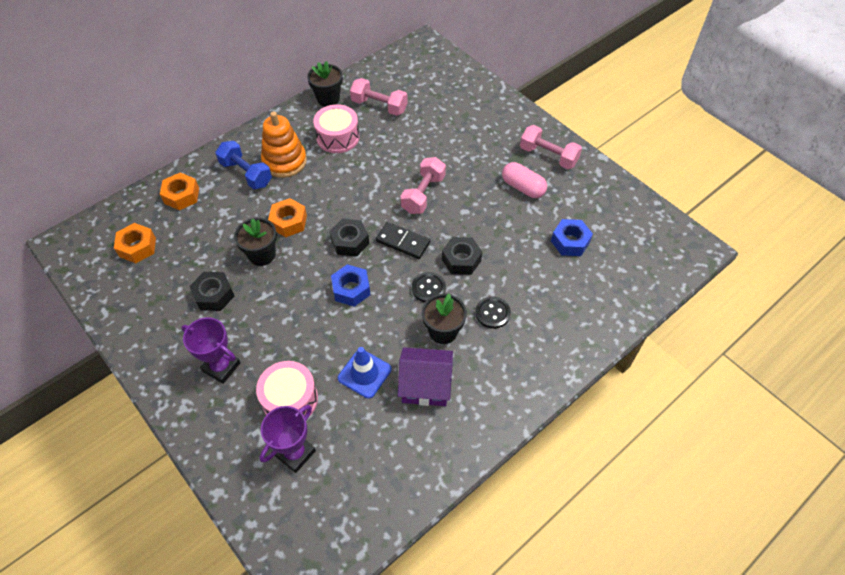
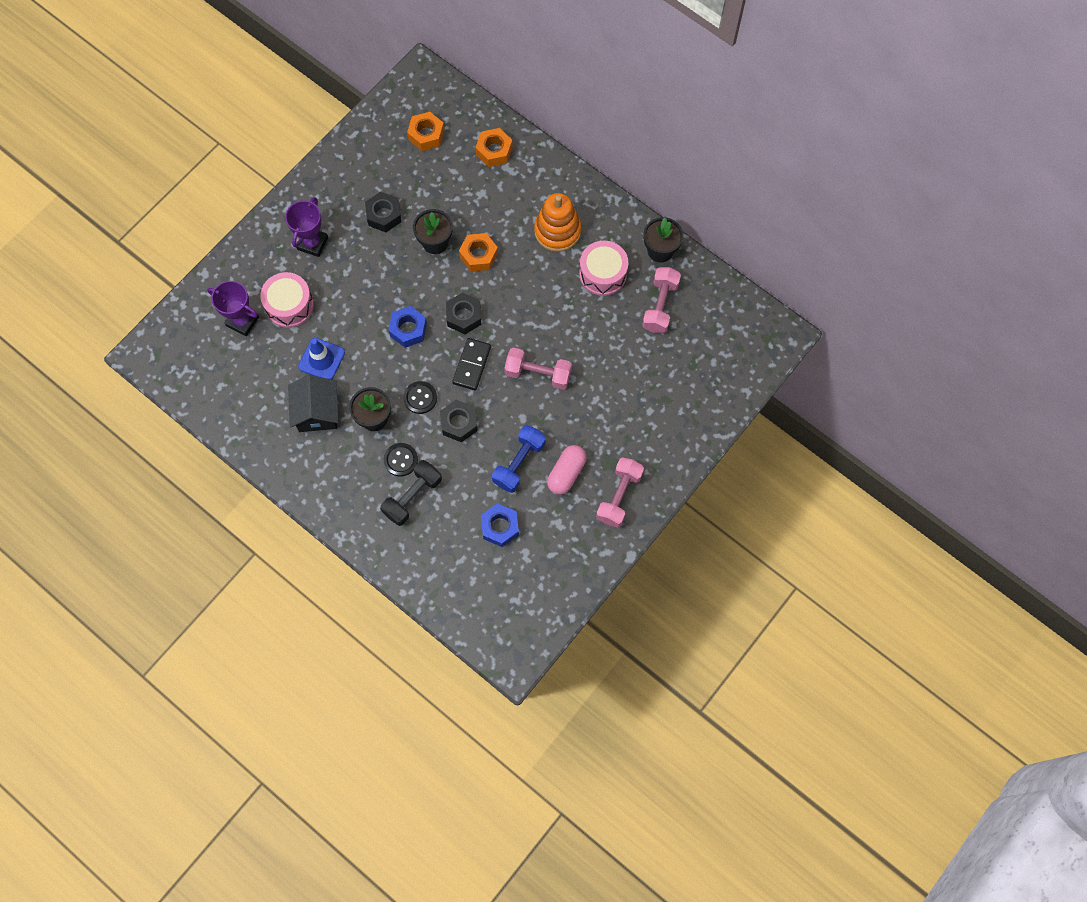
camera: 80 degrees right, 15 degrees up
(246, 173) = (534, 200): blue dumbbell -> blue dumbbell (519, 463)
(425, 385) = (317, 412): purple house -> black house
(533, 307) = (412, 497): none -> black dumbbell

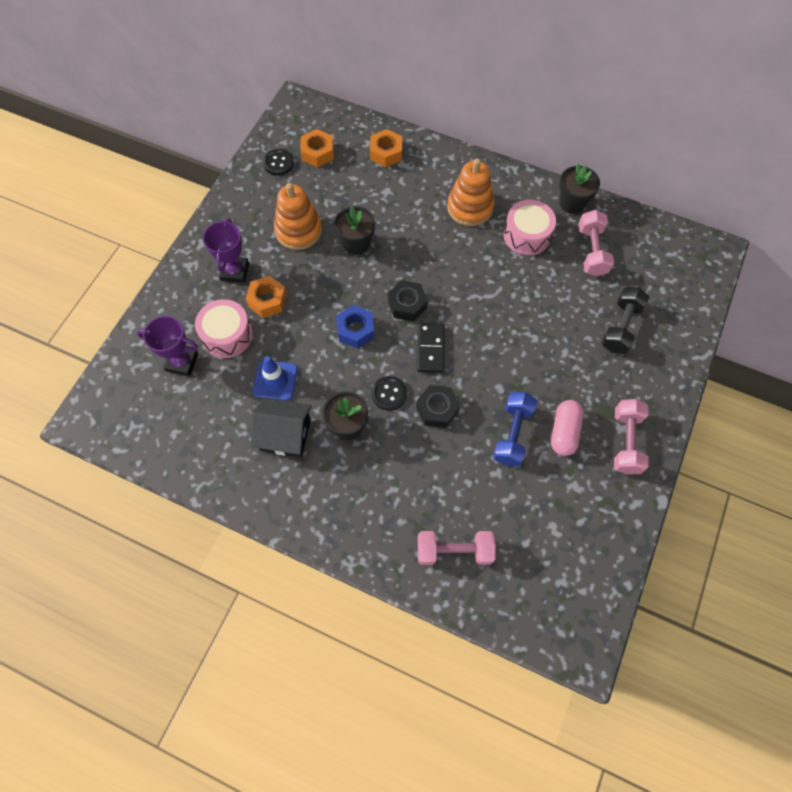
camera: 15 degrees left, 5 degrees down
(317, 412) = (285, 435): black house -> black house turned 60 degrees counterclockwise
(384, 215) = (298, 230): black nut -> orange stacking toy
(401, 460) = (389, 462): black button -> black button (278, 163)
(412, 497) = (414, 498): black dumbbell -> black dumbbell (621, 327)
(479, 255) = (402, 246): orange nut -> orange nut (267, 300)
(500, 527) = (516, 506): blue nut -> none
(538, 373) = (499, 341): pink dumbbell -> pink dumbbell (454, 551)

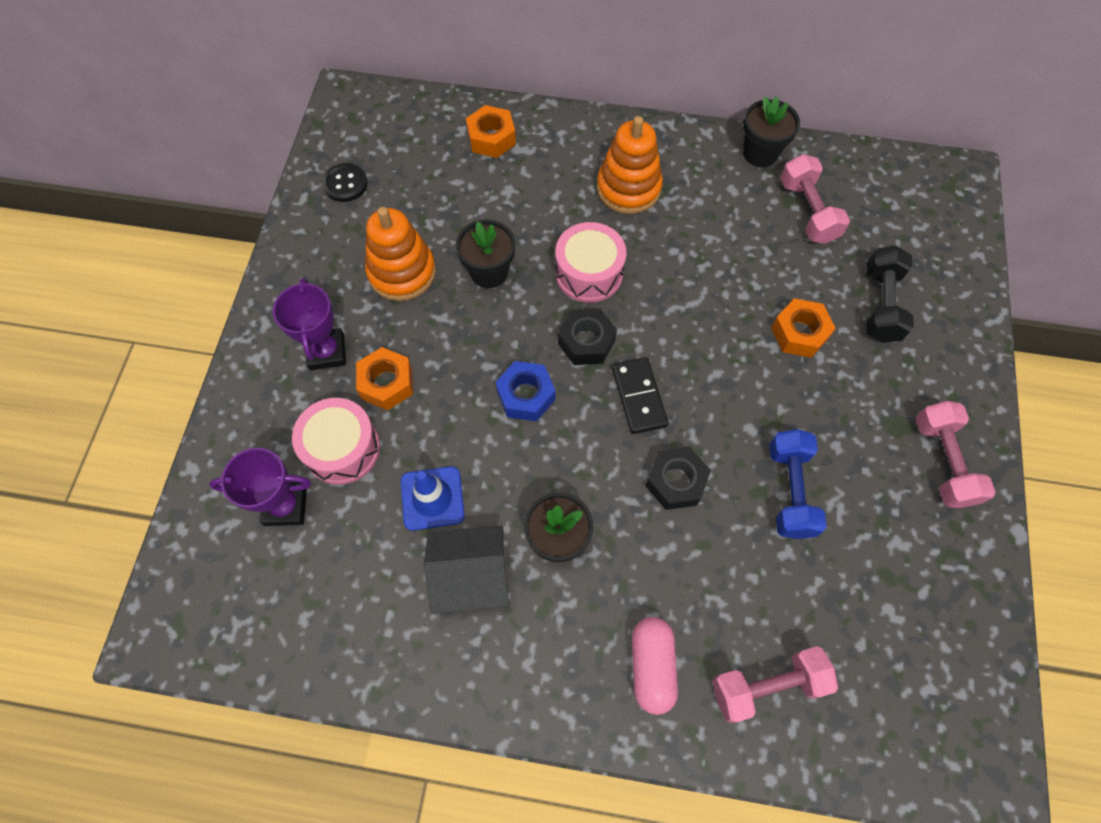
camera: 15 degrees left, 0 degrees up
(318, 153) = (396, 158): orange nut -> orange nut (799, 333)
(389, 394) = (601, 476): black button -> none
(527, 235) = (716, 209): pink drum -> pink drum (589, 273)
(564, 432) = (857, 469): pink capsule -> pink capsule (652, 666)

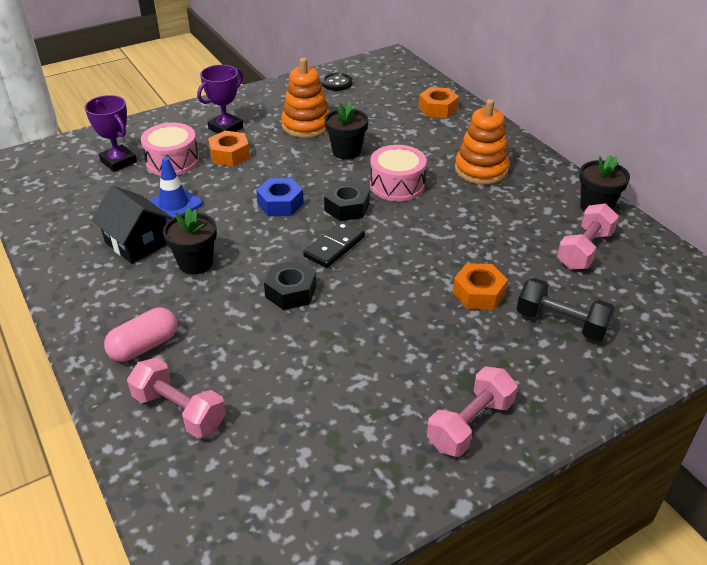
camera: 50 degrees right, 25 degrees down
(790, 490) = (345, 349): blue dumbbell -> none
(881, 305) = (561, 323): black dumbbell -> black dumbbell turned 60 degrees clockwise

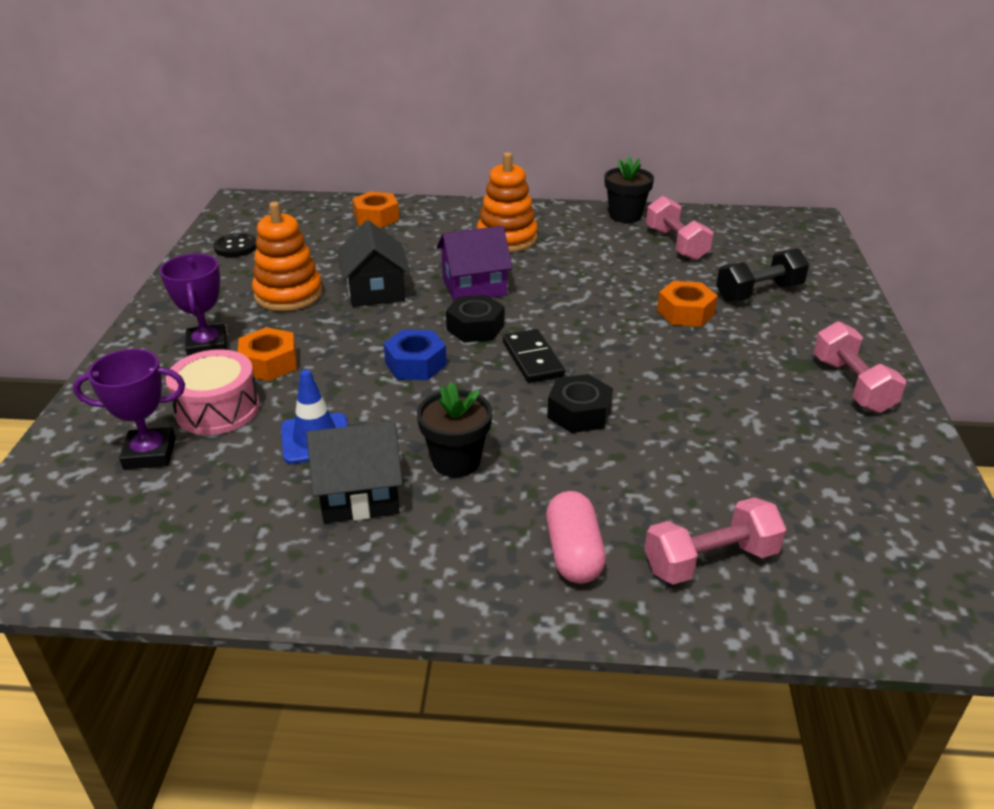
camera: 55 degrees left, 5 degrees down
(346, 151) = (375, 290): black flower pot -> black house
(397, 185) = (474, 287): pink drum -> purple house

